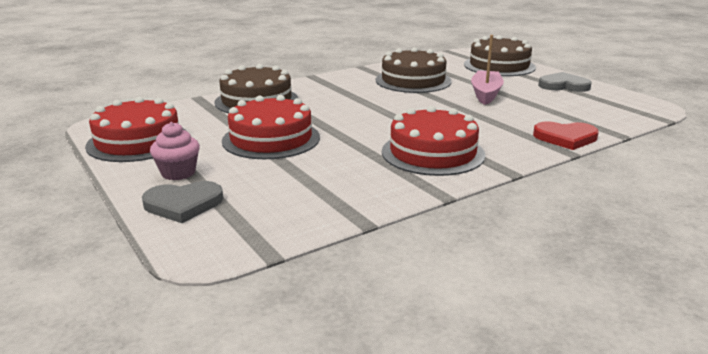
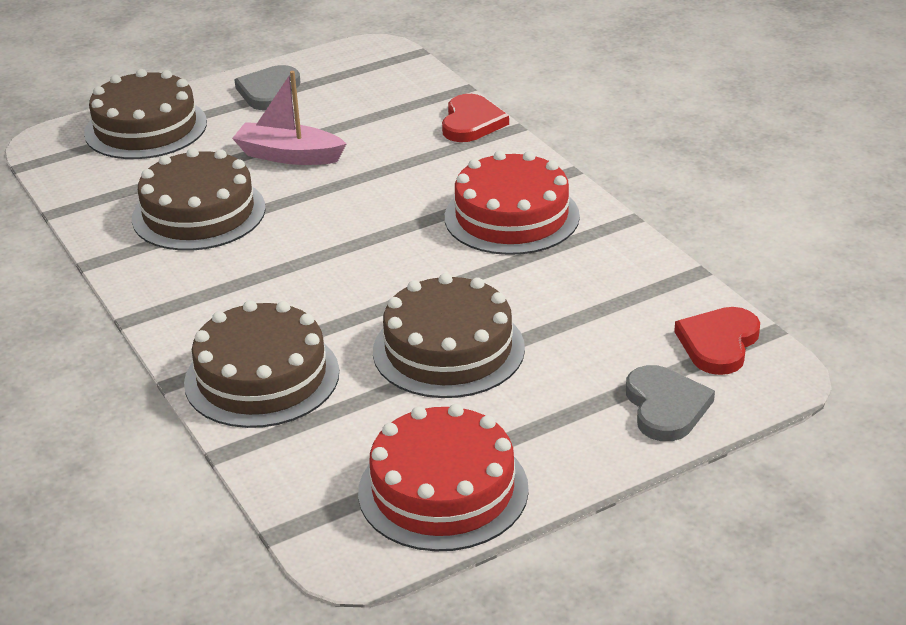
camera: 85 degrees left, 10 degrees up
(178, 173) = (570, 425): pink cupcake -> none
(257, 228) = (718, 343): none -> red heart
(271, 139) = (448, 349): red cake -> brown cake

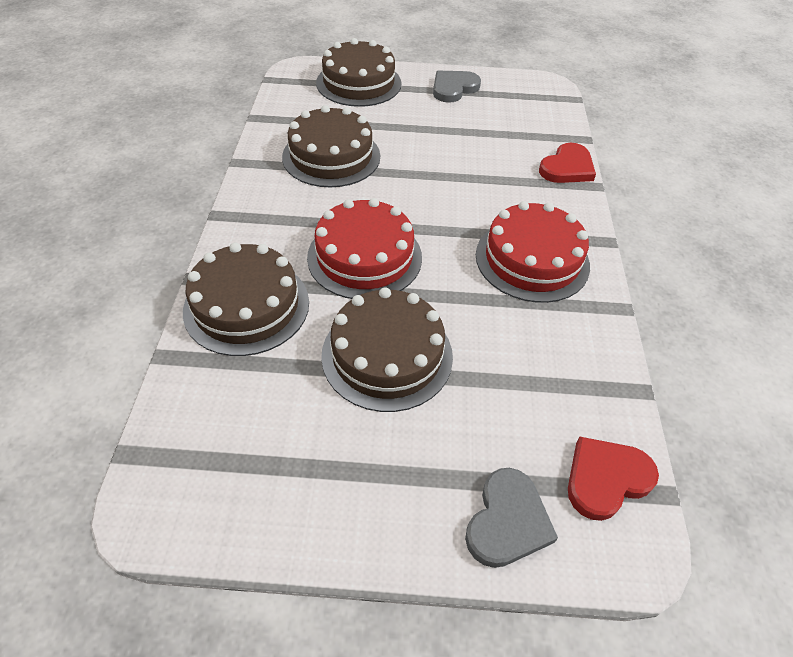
camera: 30 degrees right, 15 degrees up
(289, 156) = (424, 139): pink boat -> none
(443, 490) = (266, 492): red cake -> red cake (364, 257)

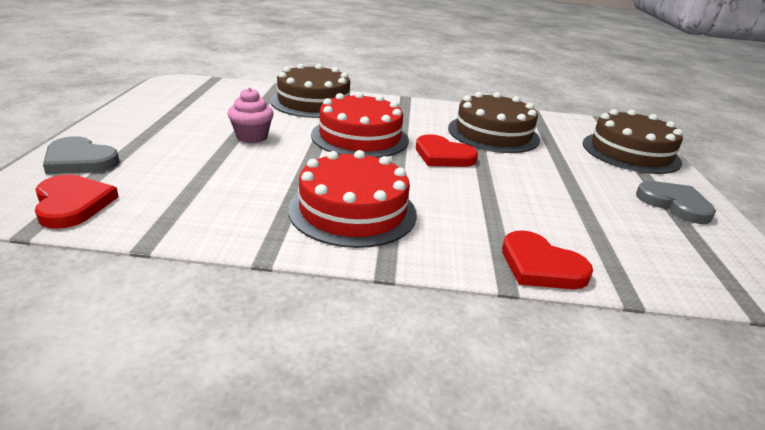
camera: 90 degrees right, 20 degrees down
(387, 355) = (252, 137): brown cake -> pink cupcake
(398, 197) = (443, 155): none -> red heart

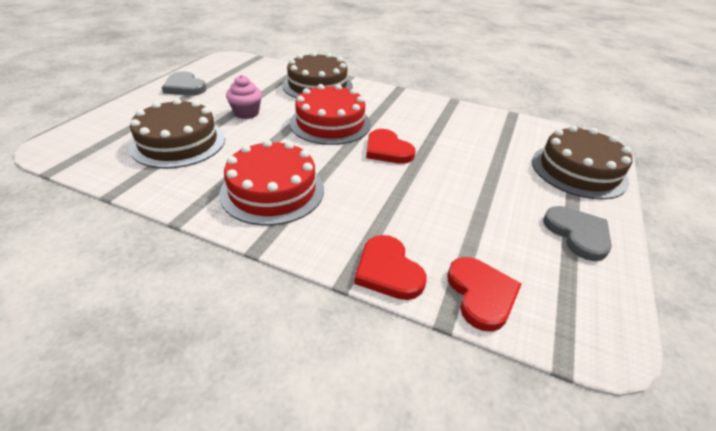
camera: 20 degrees right, 10 degrees up
(72, 204) = (90, 154): red heart -> red heart (481, 294)
(79, 160) = (118, 119): grey heart -> grey heart (184, 87)
(493, 133) = (452, 133): brown cake -> brown cake (178, 142)

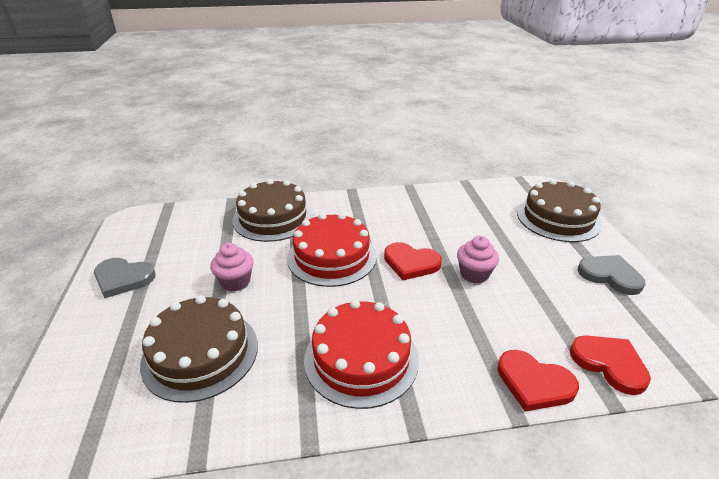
camera: 30 degrees left, 5 degrees down
(434, 178) = (474, 274): none -> pink cupcake

